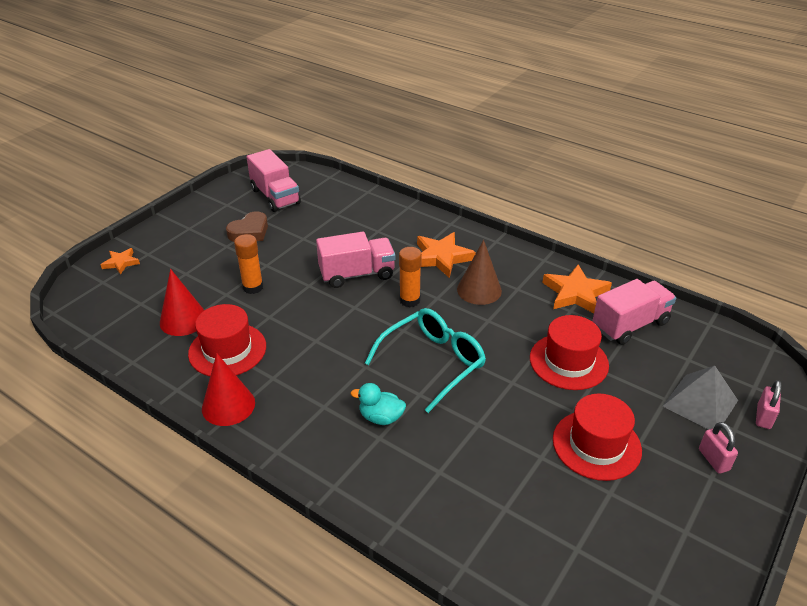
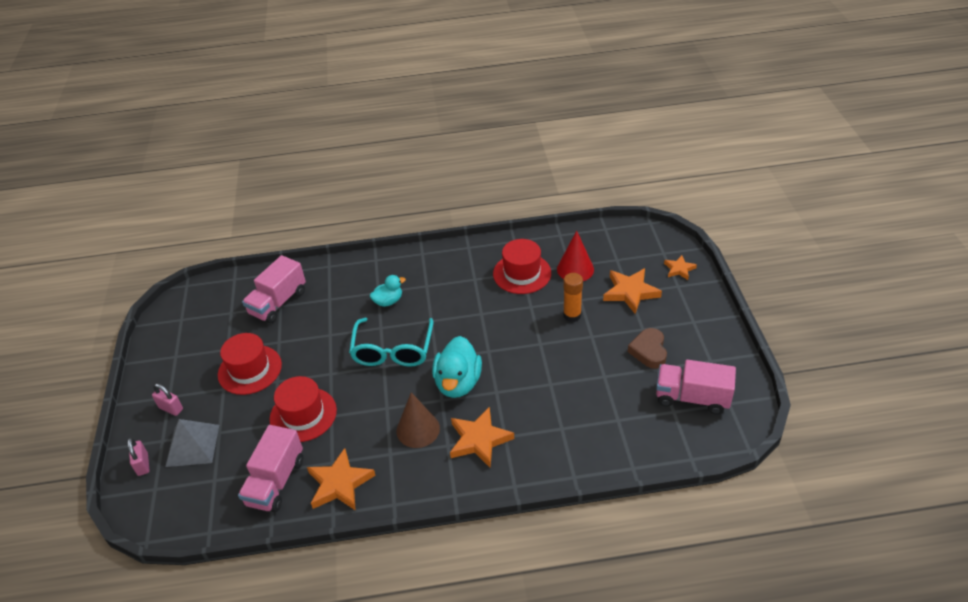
camera: 140 degrees right, 5 degrees up
(184, 273) = (630, 292): none -> orange star
(228, 405) = (476, 253): red cone -> none
(357, 274) = (521, 376): pink truck -> pink truck (278, 303)
(409, 300) = (458, 383): orange glue stick -> turquoise duck

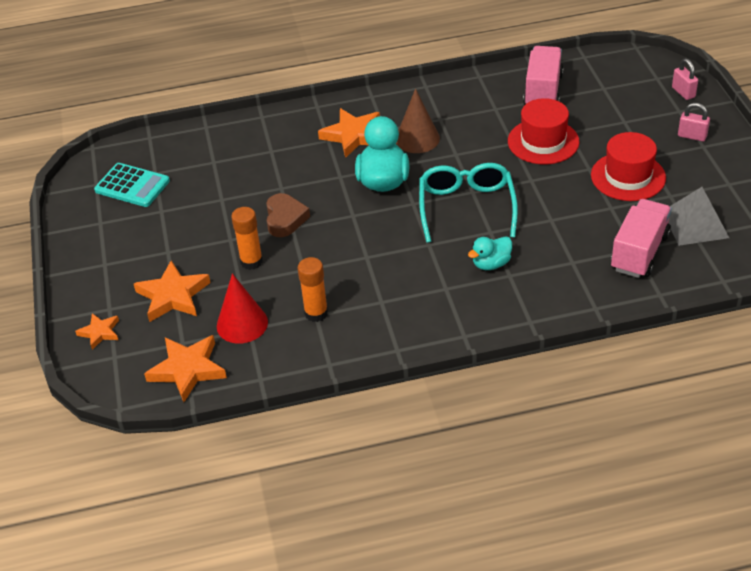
camera: 175 degrees right, 0 degrees up
(192, 445) = (644, 109): grey pyramid -> grey pyramid (695, 224)
(339, 484) = (481, 95): orange star -> orange star (188, 369)
(522, 273) = (316, 313): red hat -> orange glue stick
(649, 351) = (166, 227): brown heart -> brown heart (285, 219)
(692, 397) = (132, 186): pink truck -> turquoise calculator

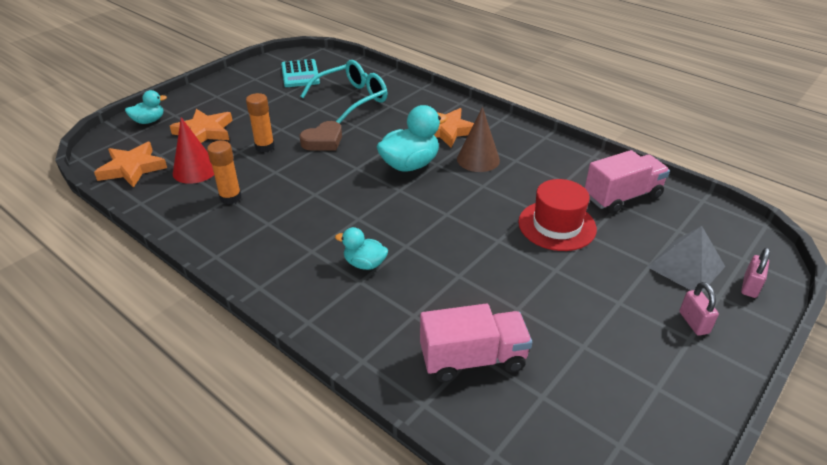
camera: 50 degrees right, 5 degrees down
(99, 332) = (149, 121): orange star -> turquoise duck
(466, 207) = (423, 219): turquoise glasses -> turquoise glasses (352, 99)
(628, 176) = (575, 301): red hat -> none
(695, 224) = (561, 386): grey pyramid -> grey pyramid (686, 267)

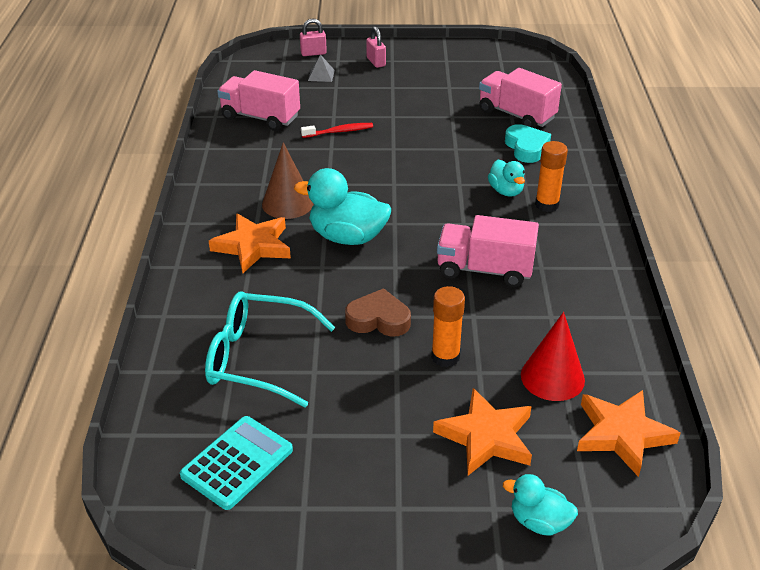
camera: 130 degrees left, 0 degrees up
(230, 197) = (548, 315): orange glue stick -> orange glue stick (547, 205)
(302, 199) = (484, 269): none -> pink truck
(408, 322) = (526, 148): none -> turquoise heart
(557, 225) = (339, 131): red hat -> red toothbrush
(686, 267) = (321, 75): grey pyramid -> grey pyramid, size x0.54
(694, 322) = (376, 62): pink padlock -> pink padlock turned 60 degrees counterclockwise

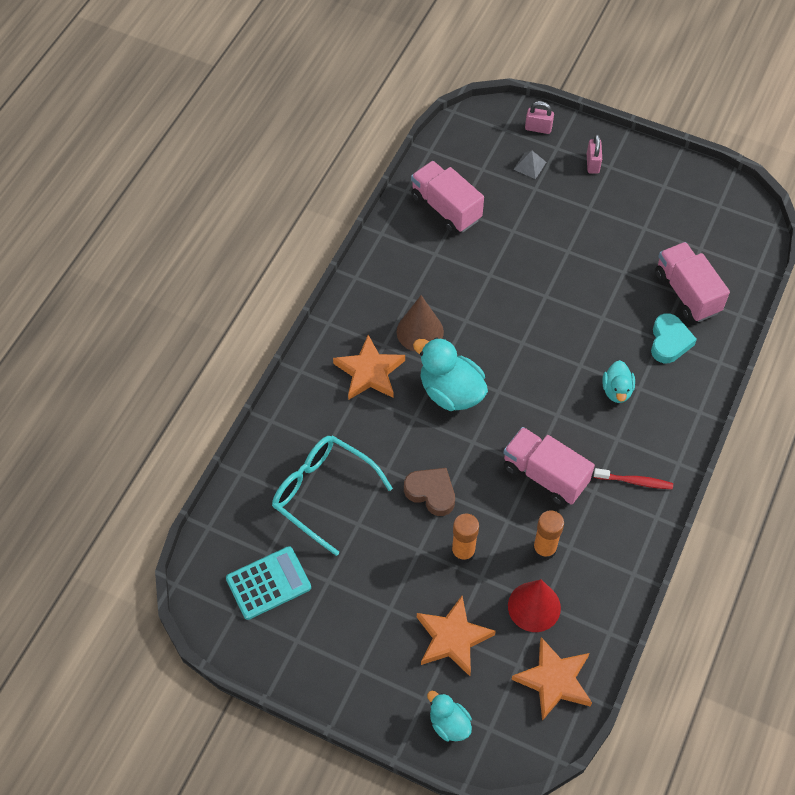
camera: 25 degrees right, 20 degrees up
(339, 131) = (508, 254): red toothbrush -> red toothbrush (635, 481)
(547, 205) = (643, 422): orange glue stick -> orange glue stick (544, 549)

